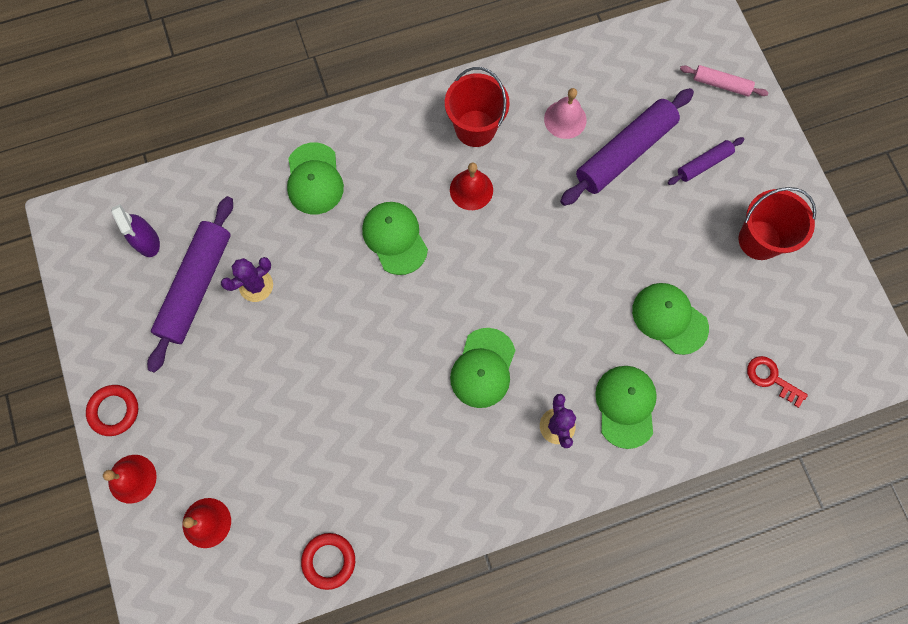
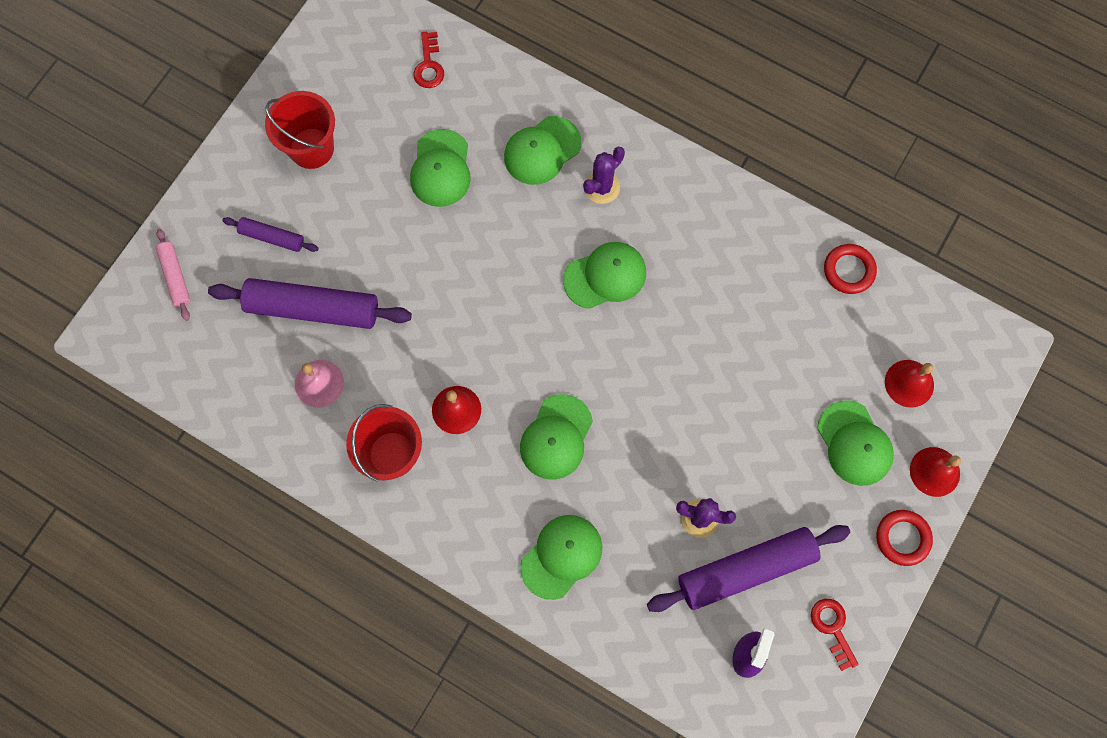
camera: 130 degrees left, 0 degrees up
(108, 309) = (832, 628): none -> red key
(204, 438) = (854, 443): none -> green cap

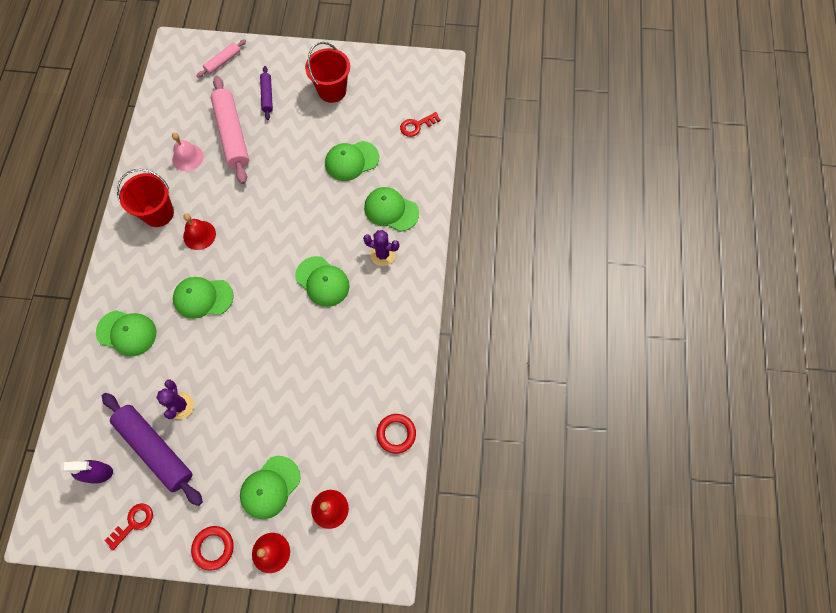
camera: 65 degrees right, 5 degrees down
(312, 308) = (232, 134): purple rolling pin -> pink rolling pin

